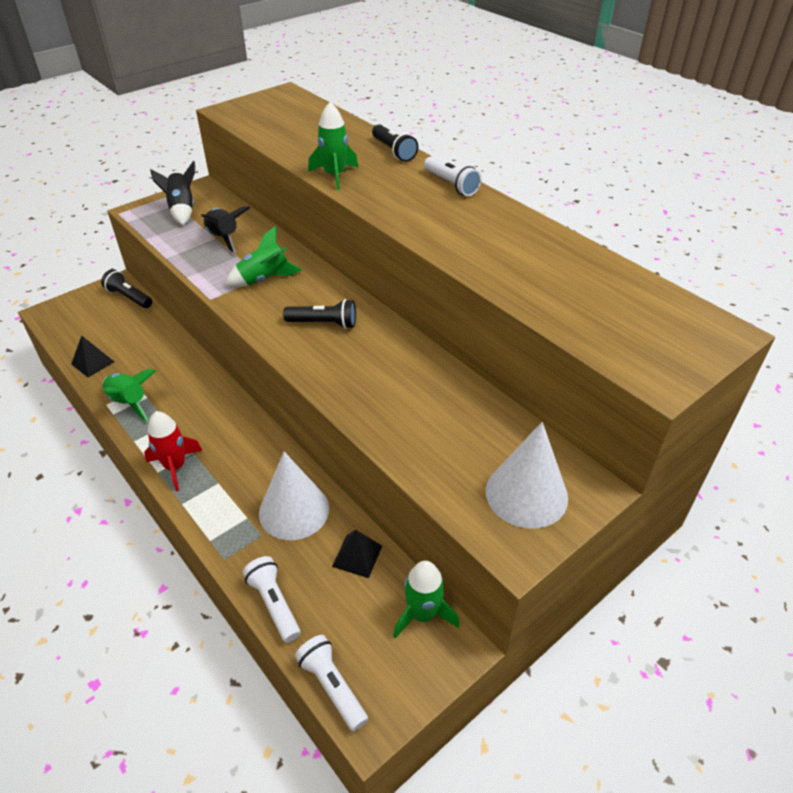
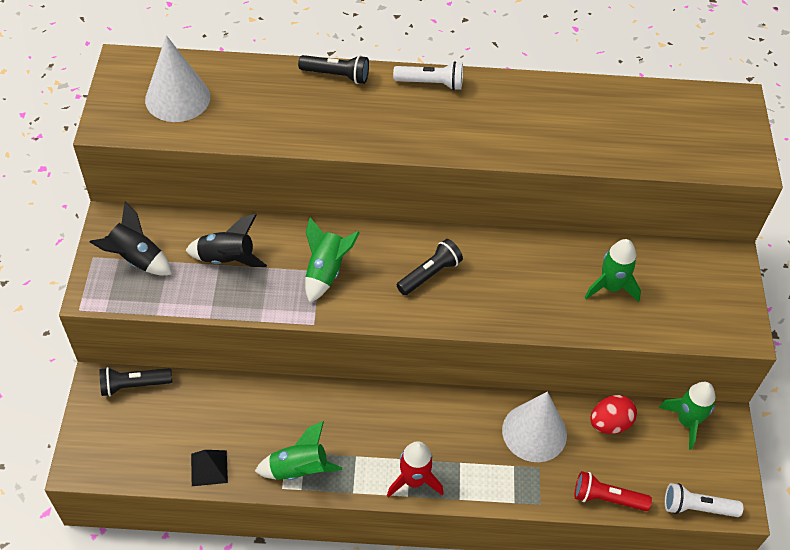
camera: 50 degrees left, 10 degrees up
(274, 604) = (607, 498): white flashlight -> red flashlight
(335, 175) = (333, 136): green rocket -> green rocket (611, 287)
(357, 556) = (609, 423): black pyramid -> red egg
(526, 494) = (707, 293): white cone -> white cone (177, 98)

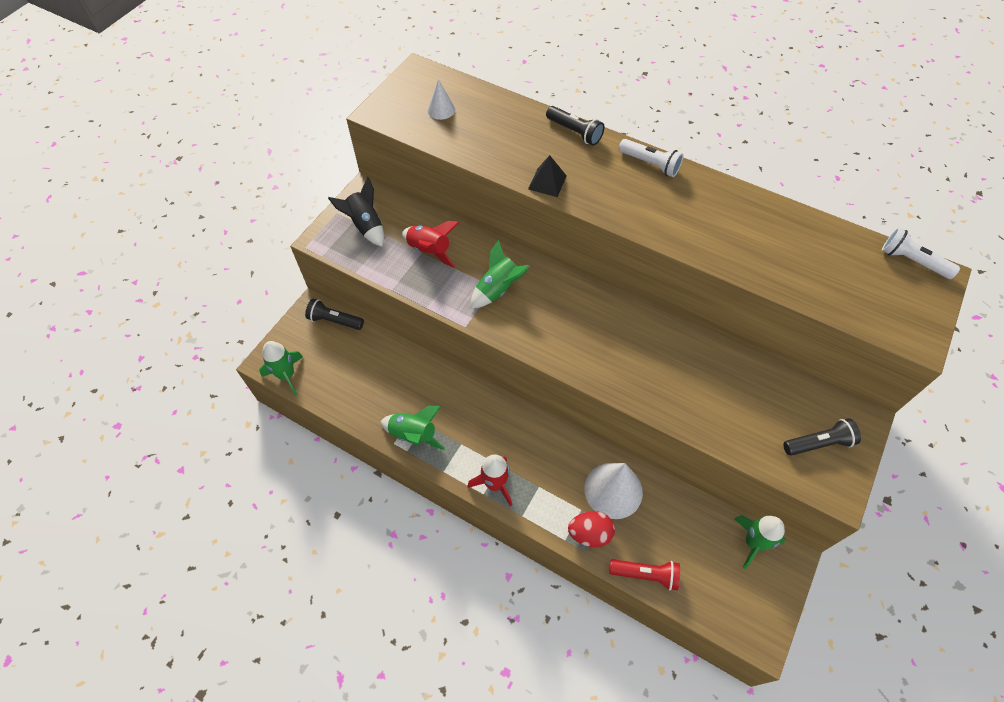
camera: 30 degrees right, 5 degrees up
(177, 98) = (441, 109): white cone -> white cone, size x0.52
(209, 468) = (351, 404): black pyramid -> black pyramid (547, 182)
(227, 259) = (429, 250): black rocket -> red rocket
(430, 274) = (579, 324): black flashlight -> black flashlight (818, 443)
(607, 498) = (645, 574): red flashlight -> red flashlight turned 150 degrees clockwise
(609, 423) = (682, 512): red egg -> red egg (589, 533)
(611, 287) = (732, 398): green rocket -> green rocket (286, 375)
(697, 507) = (722, 622): white flashlight -> white flashlight (912, 261)

